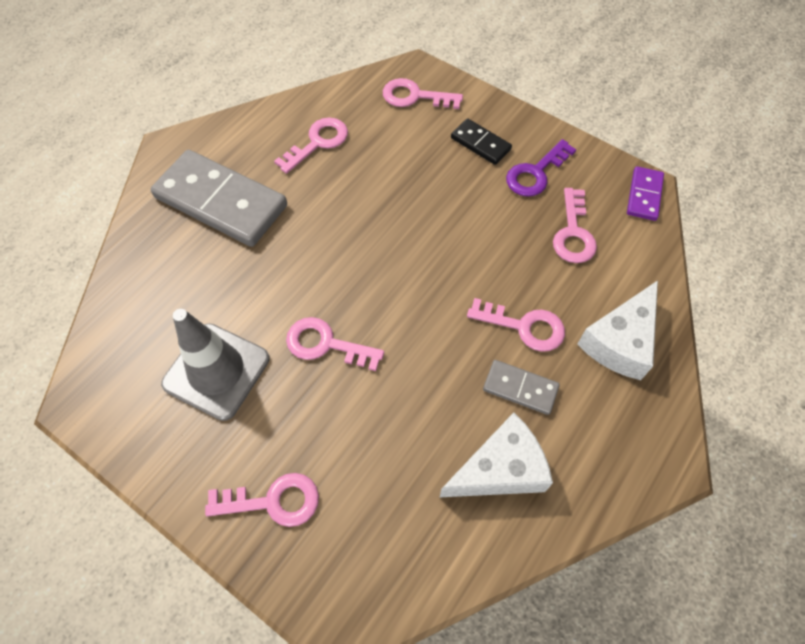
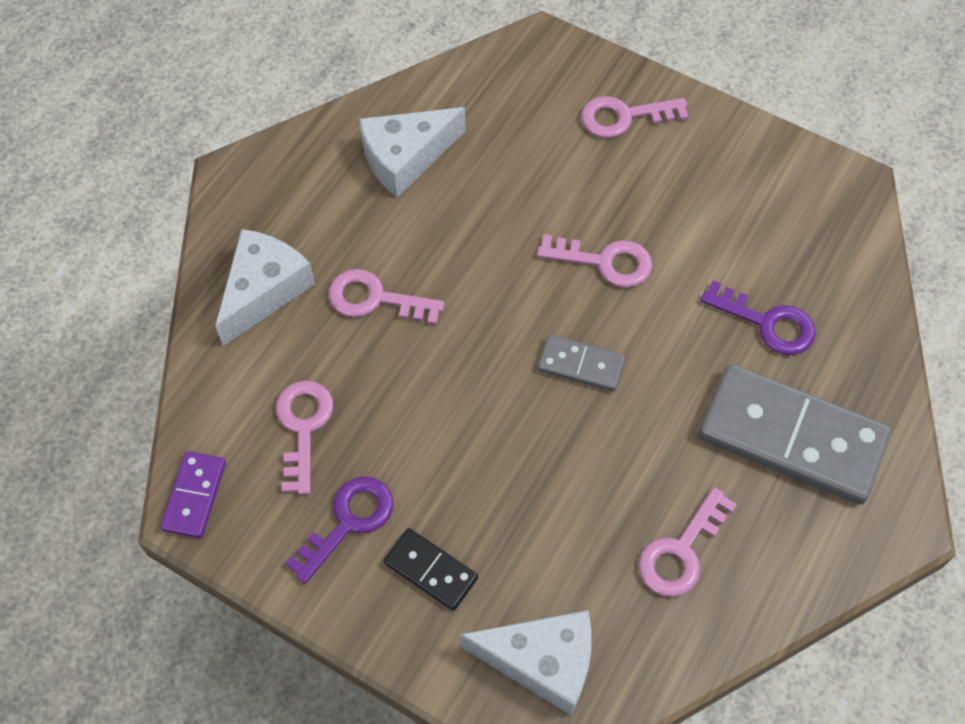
camera: 175 degrees right, 0 degrees up
(207, 282) = (767, 323): none -> purple key
(216, 371) = (719, 225): grey traffic cone -> none
(415, 96) = (542, 662): pink key -> white cheese
(520, 388) = (382, 232): grey domino -> grey domino (581, 365)

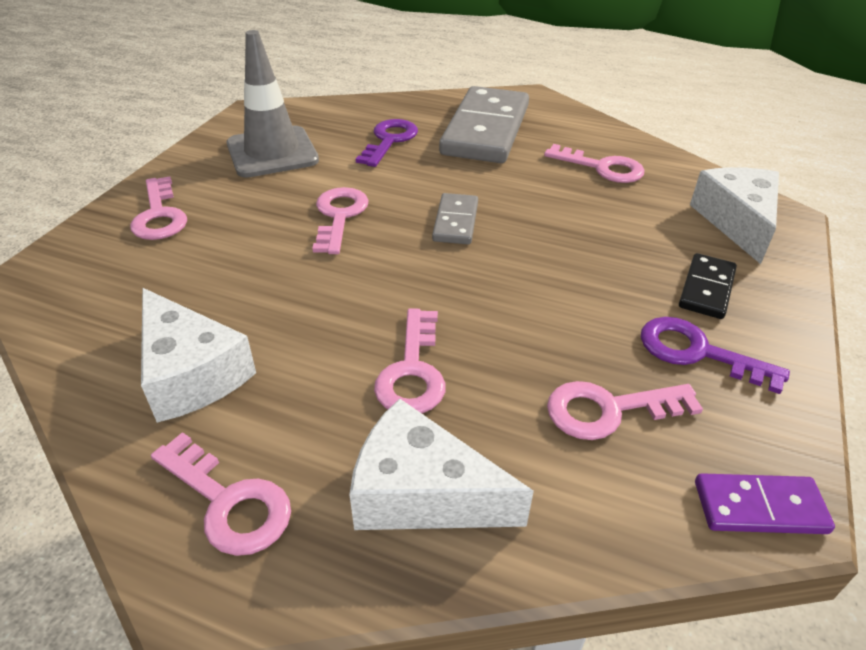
camera: 100 degrees left, 20 degrees down
(286, 185) = (228, 502): none -> pink key
(744, 204) = (272, 152): none -> grey traffic cone

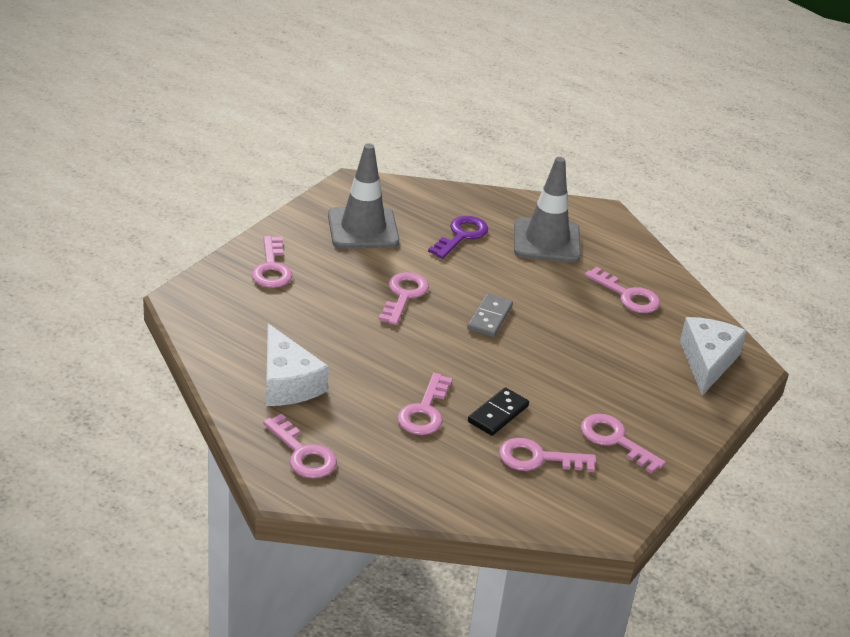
camera: 10 degrees right, 5 degrees down
(422, 493) = (410, 473): white cheese -> none
(485, 130) = (546, 241): grey domino -> grey traffic cone
(697, 352) = (615, 440): purple key -> pink key
(706, 289) = (649, 403): black domino -> black domino (498, 414)
(759, 507) = (597, 522): purple domino -> none

